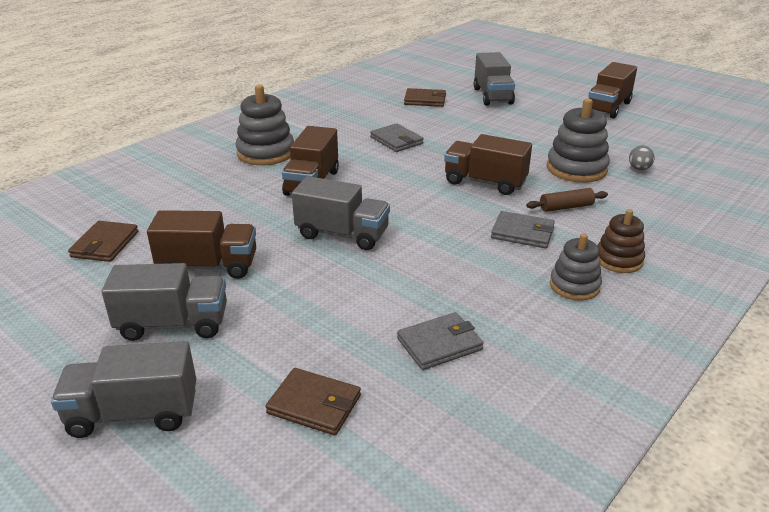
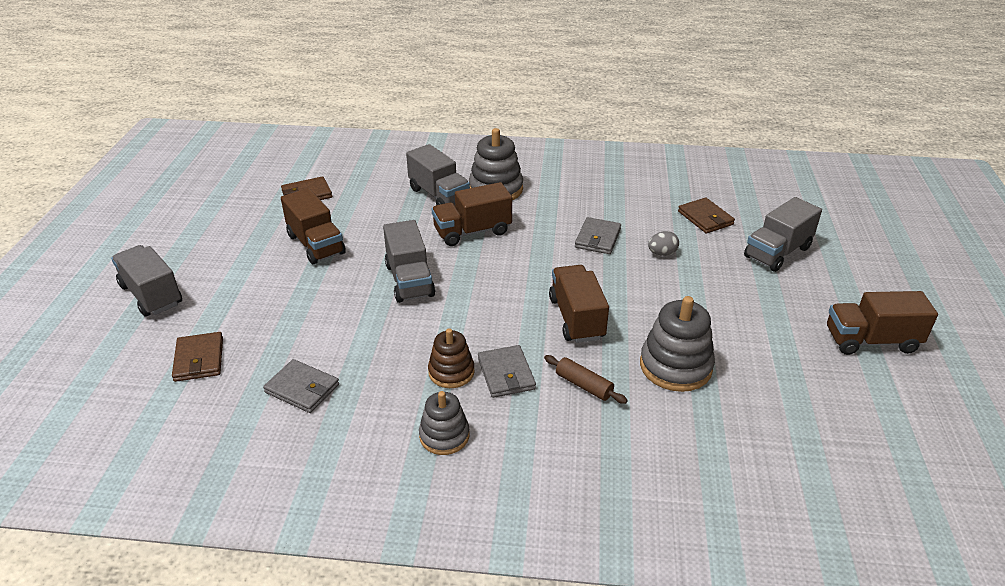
camera: 55 degrees right, 5 degrees up
(173, 324) = (242, 264): grey truck -> grey truck (439, 195)
(618, 260) = (516, 452): brown stacking toy -> brown stacking toy (451, 372)
(639, 169) = (732, 412): grey egg -> grey egg (662, 253)

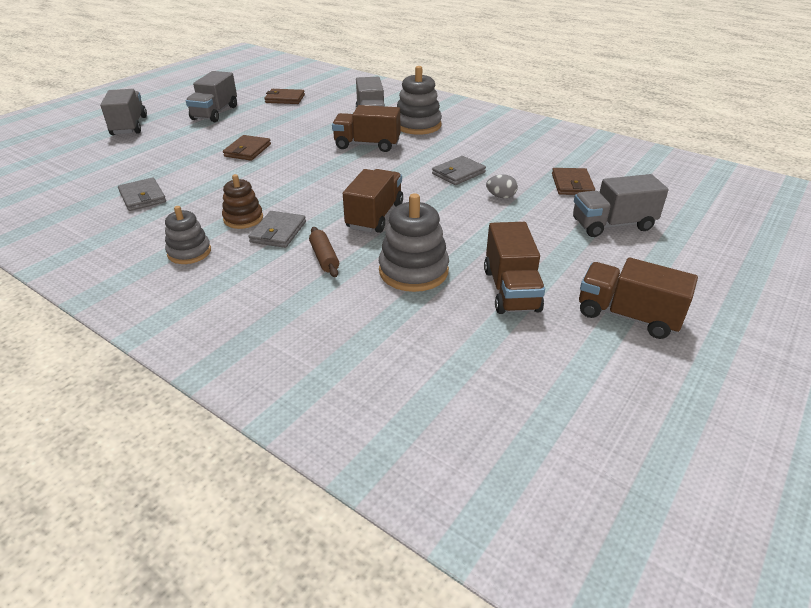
camera: 30 degrees right, 0 degrees up
(199, 359) = (109, 164): brown wallet -> brown wallet (247, 150)
(316, 244) = (254, 126): brown truck -> brown truck (511, 290)
(409, 280) = (286, 160): grey truck -> grey truck (215, 113)

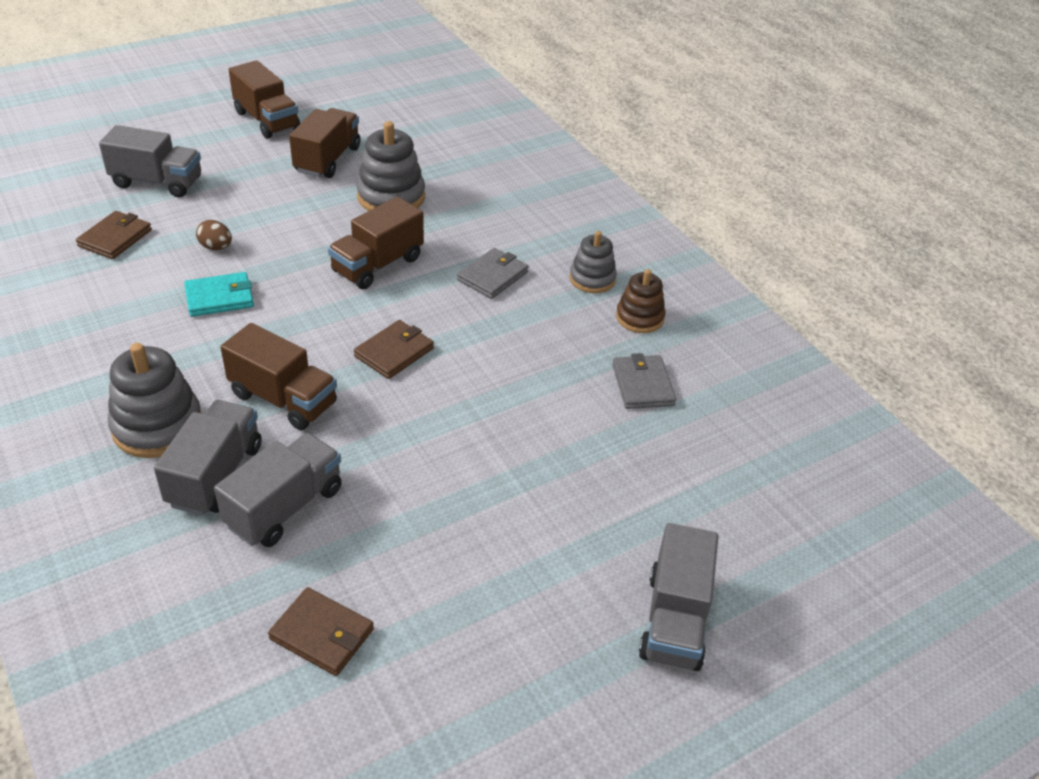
camera: 160 degrees left, 5 degrees up
(215, 113) = (493, 617): grey truck -> grey truck (285, 507)
(243, 218) = (524, 307): brown stacking toy -> brown stacking toy (639, 318)
(247, 150) = (473, 449): brown wallet -> brown wallet (394, 352)
(324, 258) = (462, 233): brown rolling pin -> none
(458, 173) = (219, 297): grey wallet -> turquoise wallet
(501, 196) = (216, 247): grey egg -> brown egg

